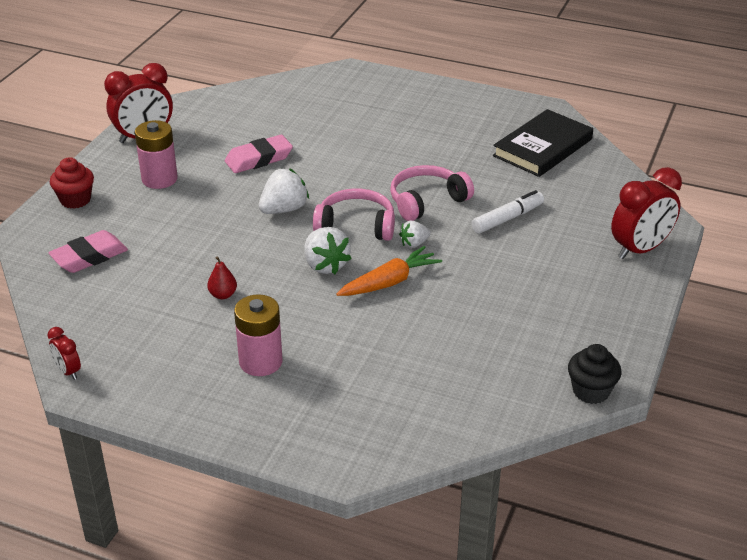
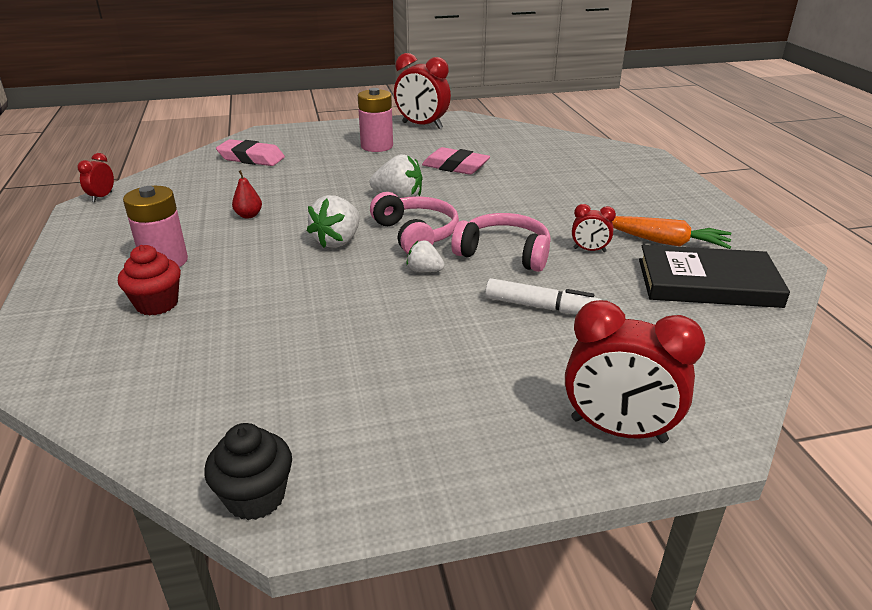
camera: 55 degrees right, 5 degrees down
(75, 200) = (315, 133): red cupcake -> red cupcake (157, 304)
(389, 282) = (345, 279): orange carrot -> orange carrot (665, 242)
(460, 167) = (589, 250): none -> red clock

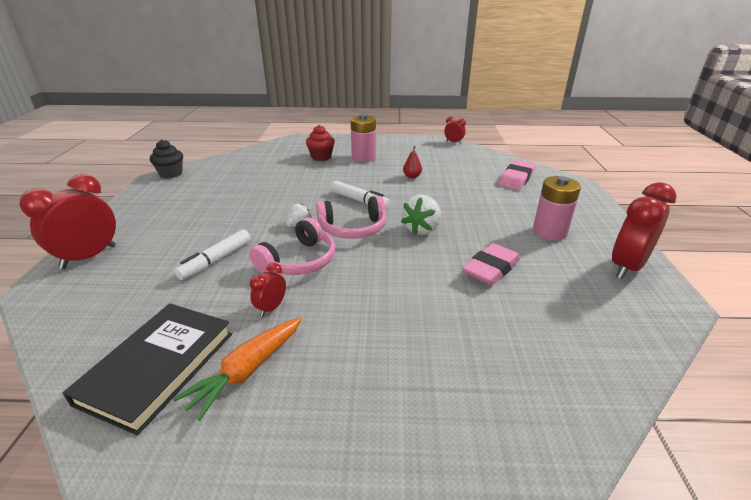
camera: 105 degrees right, 0 degrees up
(337, 241) = (359, 200): white strawberry -> white marker

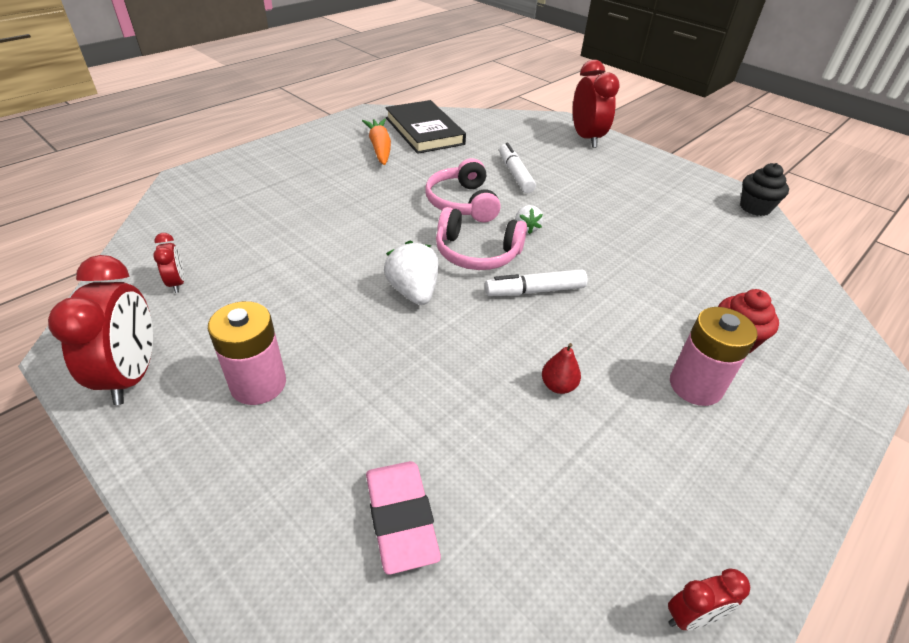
camera: 130 degrees right, 10 degrees up
(271, 308) = (421, 172): red clock -> red clock (177, 283)
(353, 228) = (477, 253): pink headphones -> pink headphones turned 105 degrees counterclockwise
(491, 269) = (295, 283): pink eraser -> none

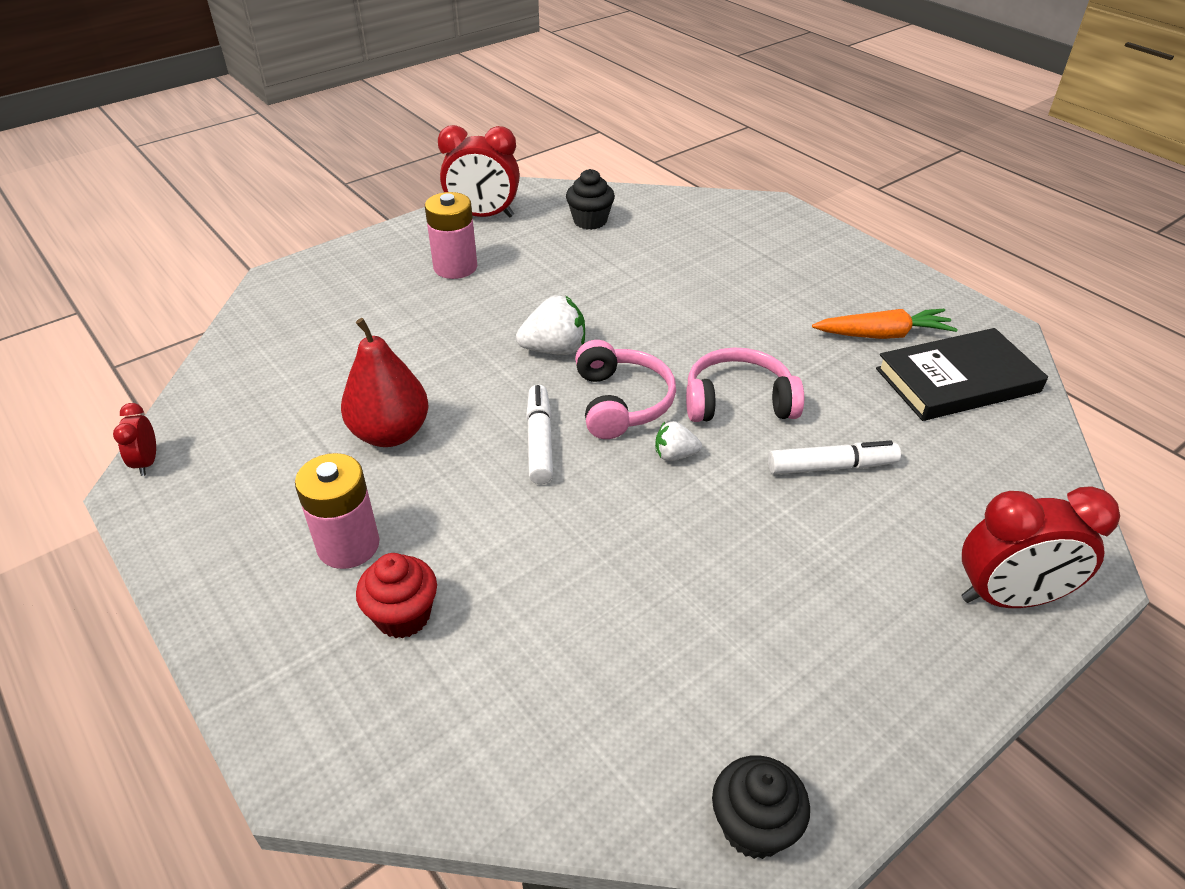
camera: 100 degrees right, 0 degrees up
(177, 283) = (590, 221): red clock -> black cupcake
(401, 518) = (303, 331): pink eraser -> none
(477, 253) = (621, 402): pink headphones -> pink headphones turned 150 degrees clockwise
(558, 386) = (390, 433): red pear -> red pear, size x2.12

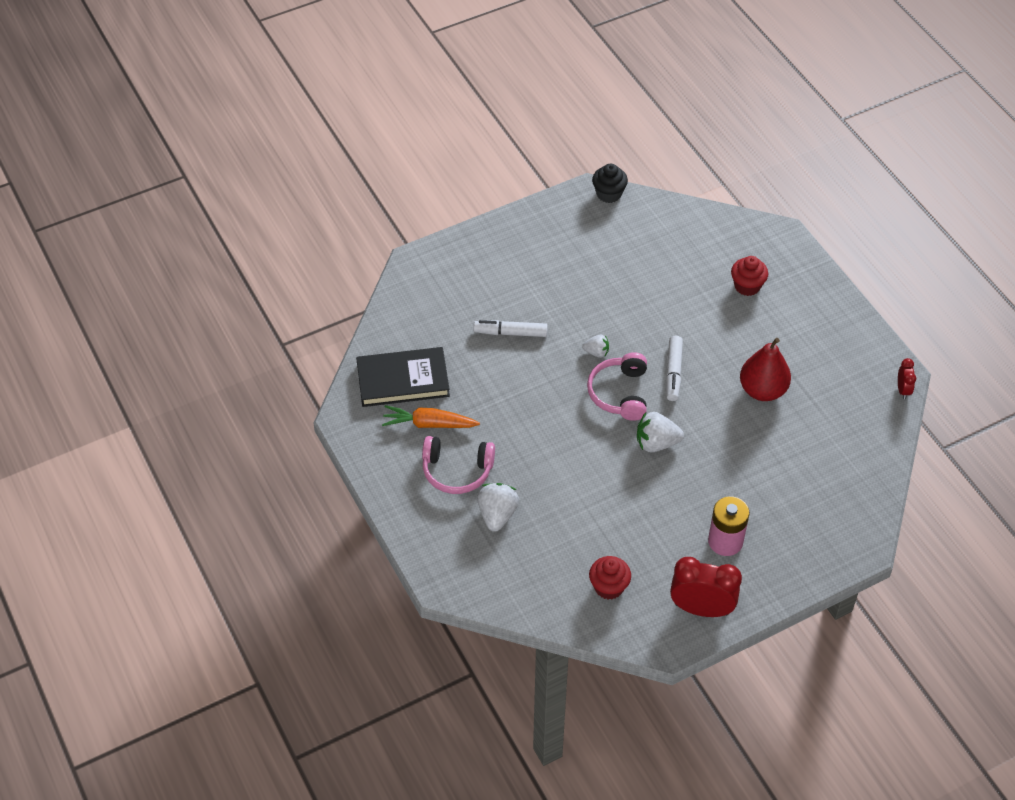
camera: 170 degrees left, 10 degrees up
(348, 545) = (778, 324): pink battery -> none
(590, 221) = (609, 587): black cupcake -> red cupcake
(738, 401) = (547, 384): pink headphones -> pink headphones (457, 471)
(742, 261) = (497, 514): none -> white strawberry
(1008, 598) = (459, 256): red clock -> none

